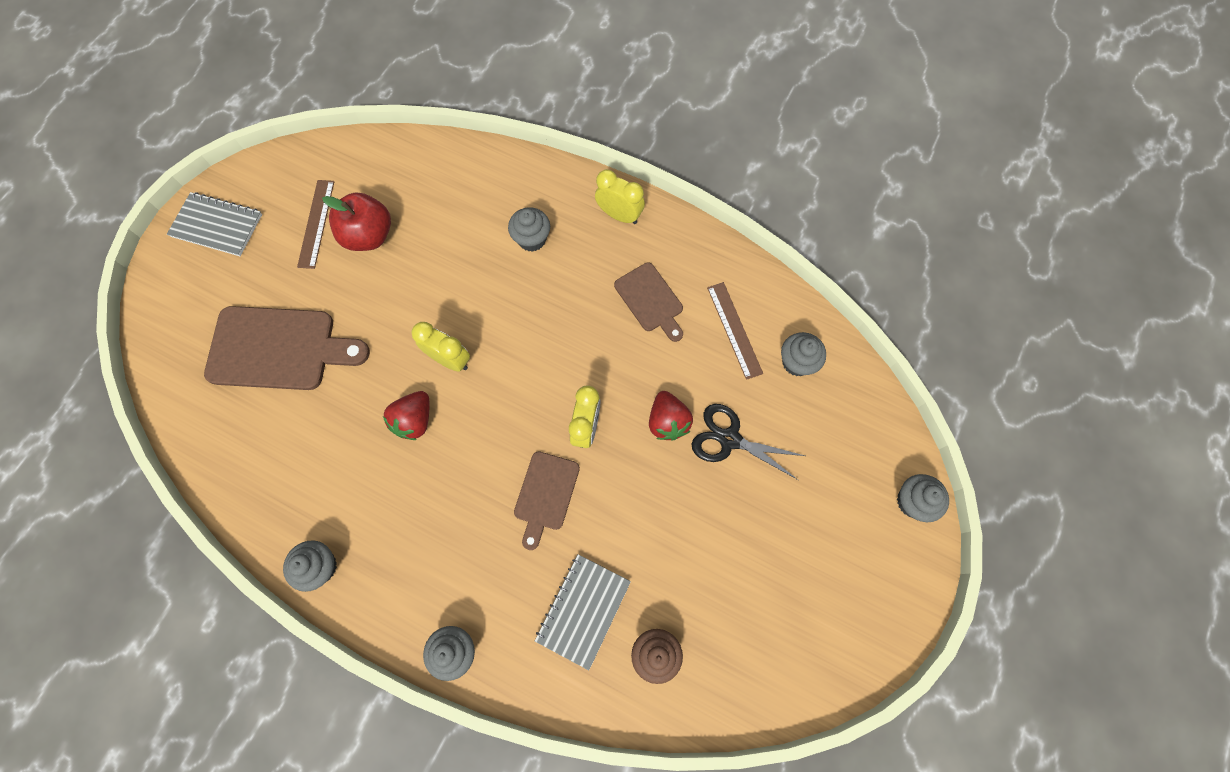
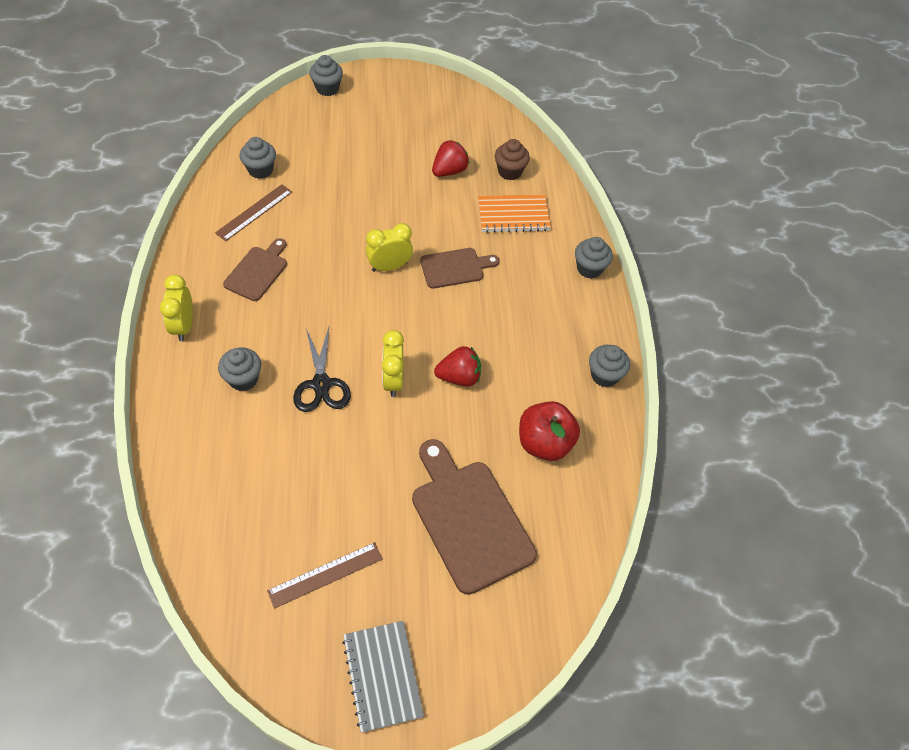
camera: 125 degrees left, 15 degrees down
(369, 235) = (312, 516): red apple -> red apple (544, 443)
(583, 610) = (513, 215): grey notebook -> orange notebook
(667, 421) = (353, 223): red strawberry -> red strawberry (449, 171)
(729, 439) = (344, 185): black scissors -> black scissors (321, 384)

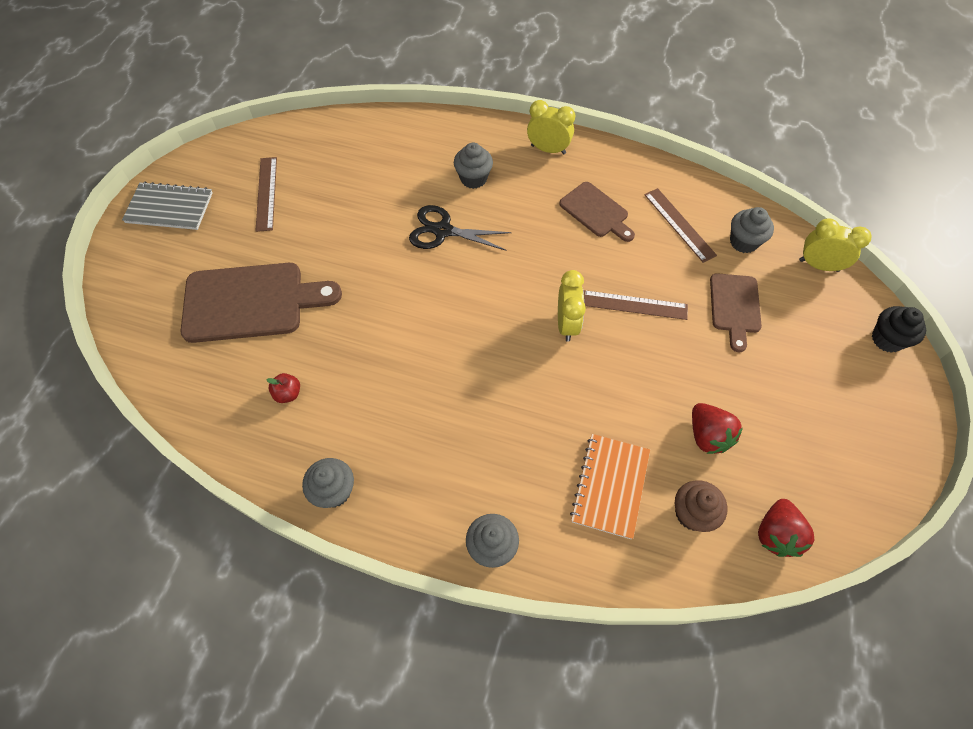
camera: 115 degrees right, 5 degrees up
(327, 88) = (887, 339): grey cupcake -> black cupcake
(352, 228) = (634, 305): none -> brown ruler
(393, 380) = (421, 286): yellow clock -> yellow clock (818, 265)
(455, 268) = (544, 388): brown cutting board -> brown cutting board (735, 307)
(459, 377) = (399, 343): red strawberry -> red strawberry (776, 534)
(544, 443) = (288, 393): red apple -> red apple, size x0.47

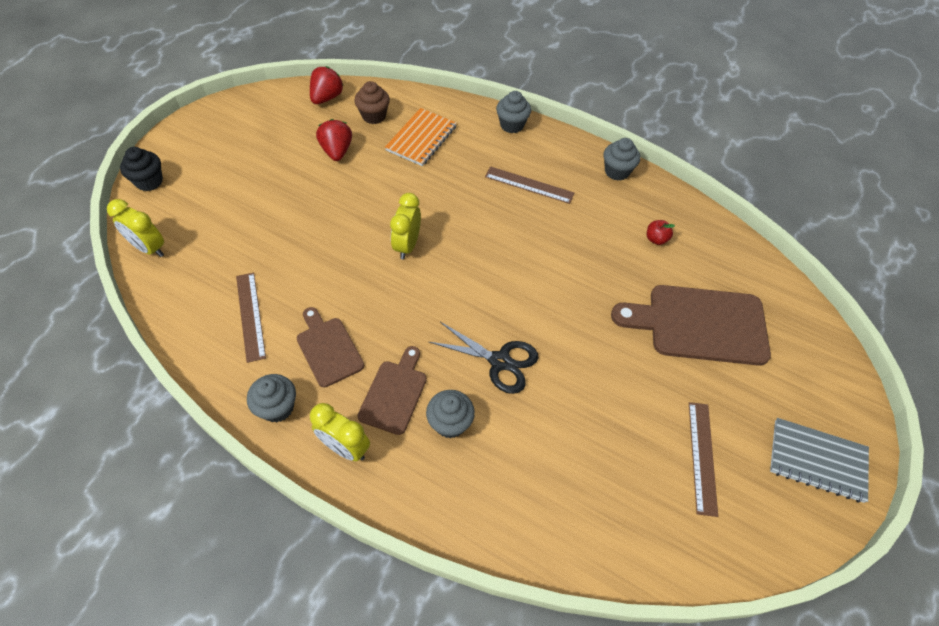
camera: 170 degrees left, 5 degrees down
(634, 305) = (340, 249): brown ruler -> brown ruler (529, 185)
(735, 307) = (253, 229): brown cutting board -> brown cutting board (394, 393)
(743, 242) = (200, 284): grey cupcake -> grey cupcake (277, 407)

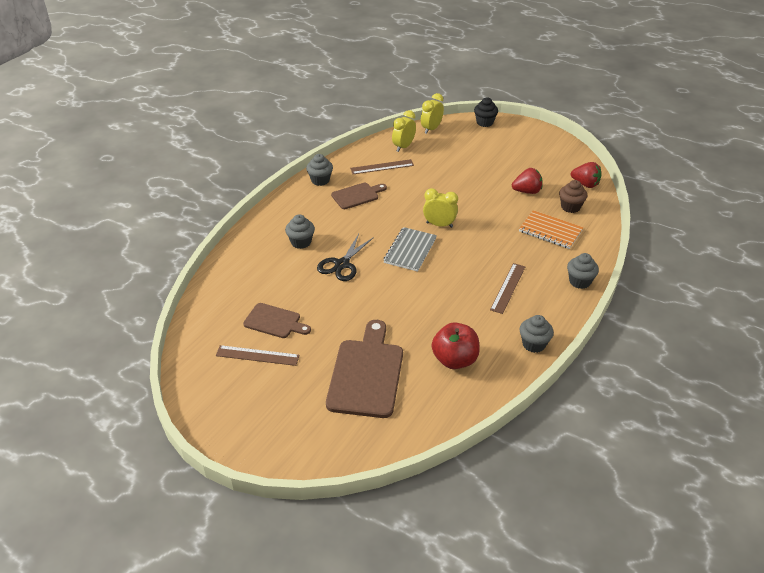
camera: 95 degrees right, 15 degrees down
(345, 447) = (292, 204): yellow clock -> yellow clock (403, 147)
(394, 393) = (324, 221): brown cutting board -> brown cutting board (274, 321)
(656, 239) = (454, 360): red apple -> red apple, size x2.13
(817, 460) = (241, 421): grey notebook -> grey notebook (410, 250)

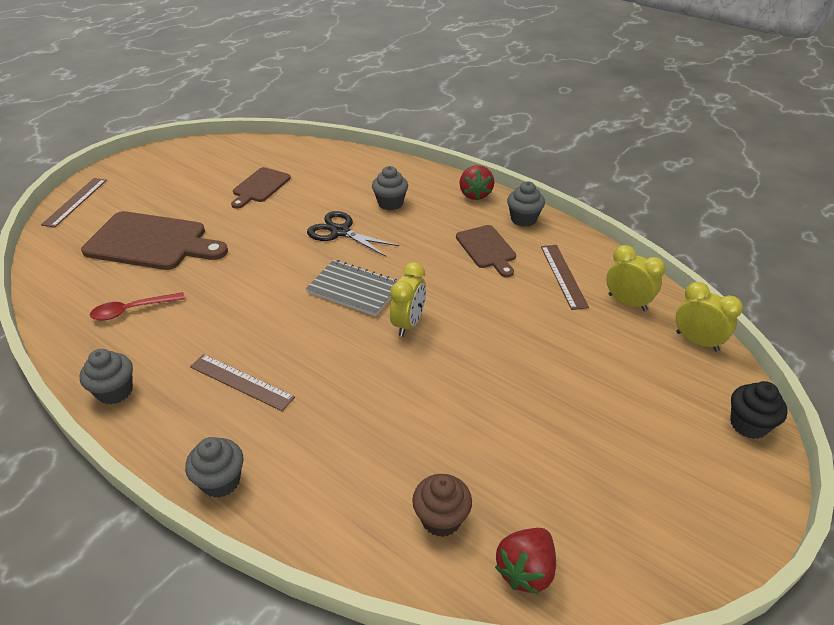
camera: 95 degrees right, 0 degrees up
(257, 355) = (216, 178): brown ruler -> brown ruler (75, 202)
(454, 360) = (132, 310): red apple -> red spoon
(527, 191) = (497, 453): red strawberry -> red strawberry (475, 194)
(550, 231) = (369, 466): orange notebook -> none

